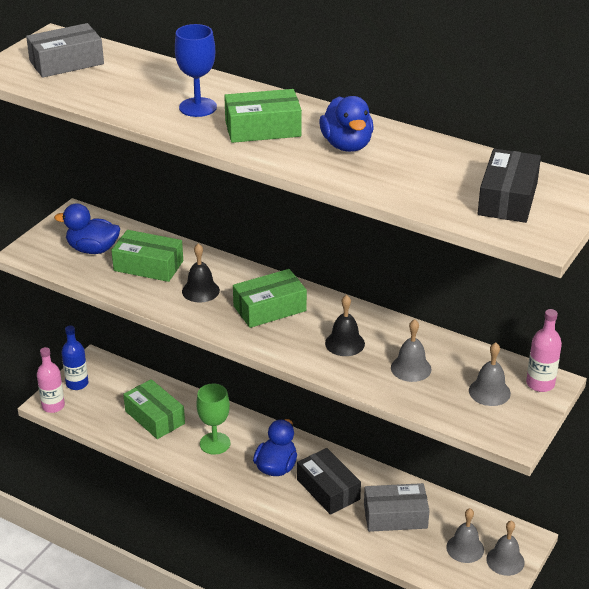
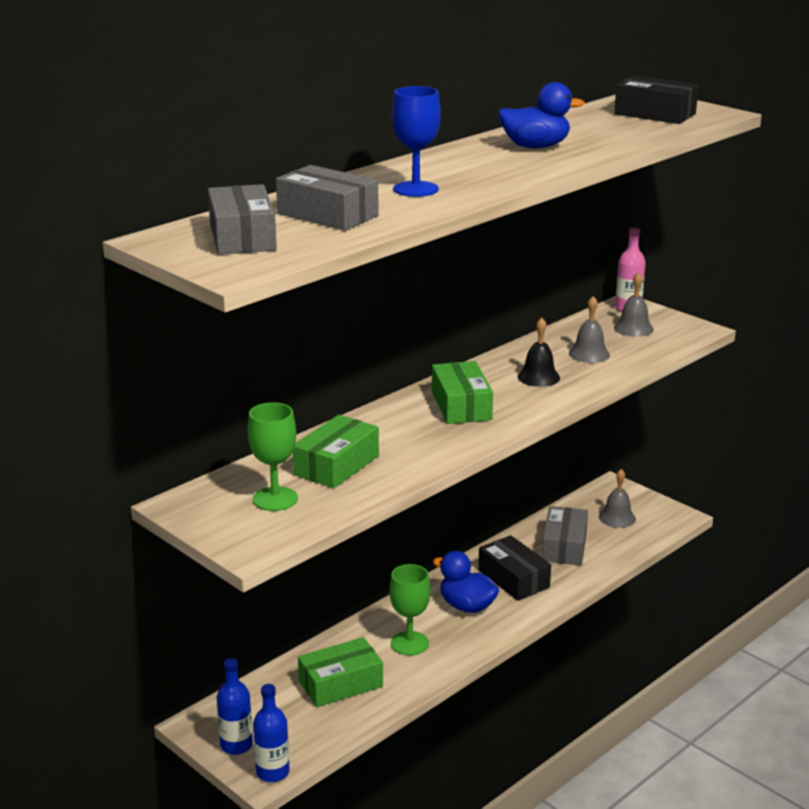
camera: 75 degrees left, 10 degrees down
(53, 406) = (272, 772): pink bottle -> blue bottle
(92, 249) = (275, 499): blue duck -> green goblet
(123, 83) = (327, 215): none -> grey box
(200, 291) = (407, 439): black bell -> none
(263, 129) = (483, 170): green box -> none
(328, 489) = (513, 579): black box -> black box turned 75 degrees clockwise
(505, 560) = (637, 501): grey bell -> none

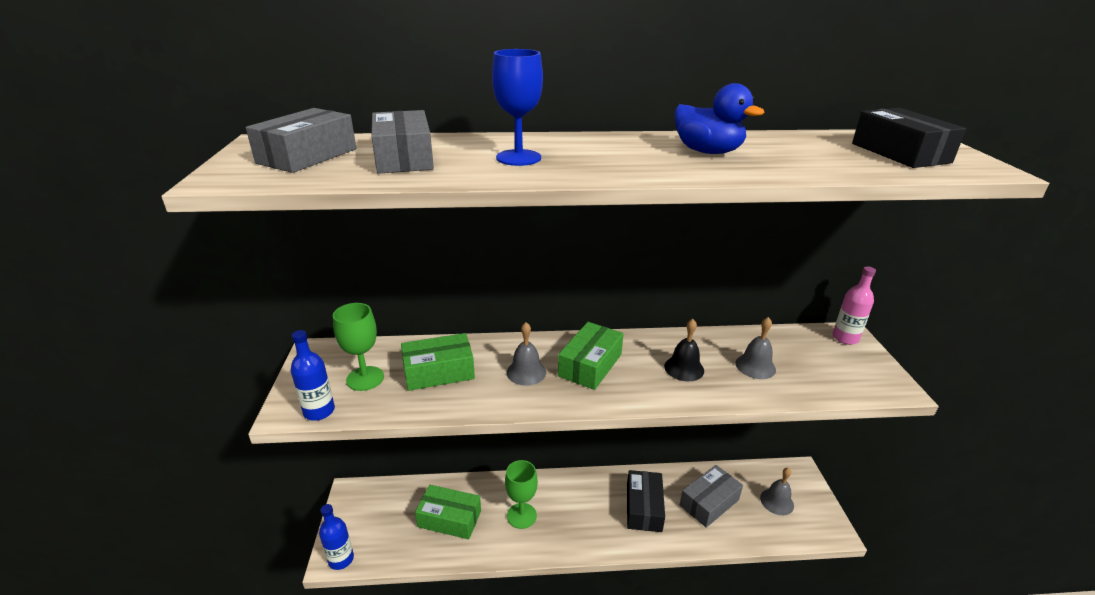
camera: 40 degrees right, 5 degrees up
(236, 745) = (349, 523): blue bottle -> blue bottle (319, 411)
(467, 606) = (588, 510): blue duck -> none
(633, 328) = (827, 359): grey bell -> grey bell (526, 372)

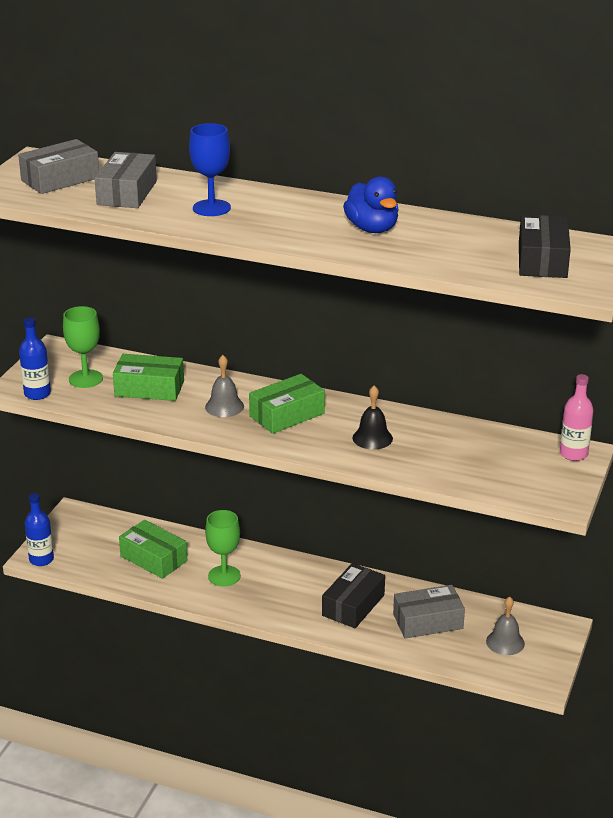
camera: 25 degrees right, 0 degrees up
(755, 366) = (444, 453): grey bell -> none

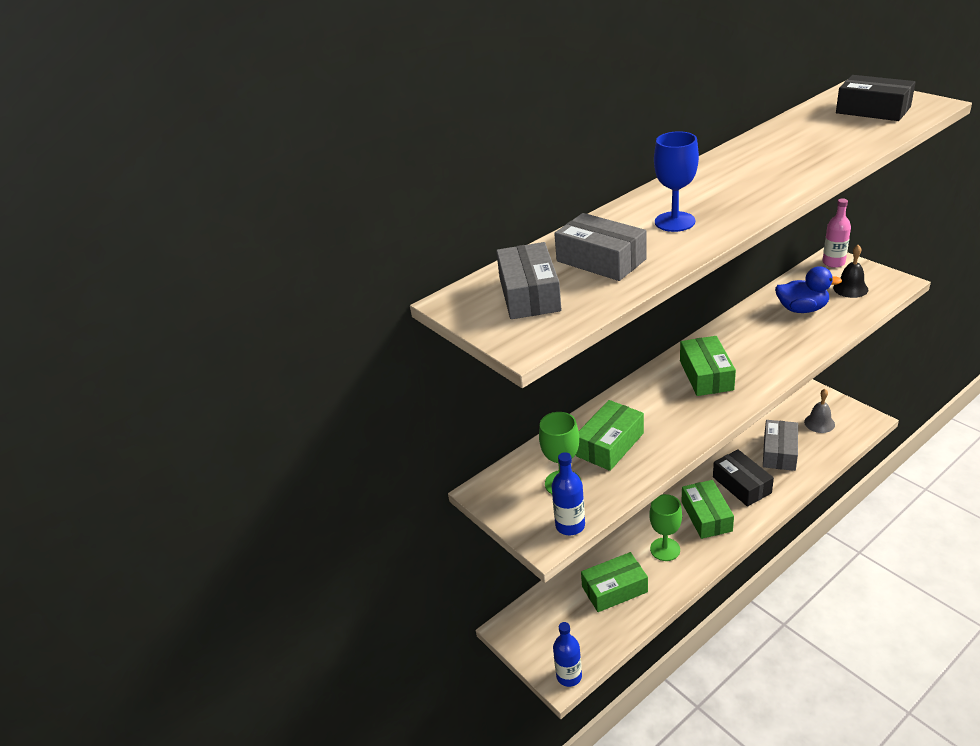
camera: 55 degrees left, 5 degrees up
(224, 406) = (671, 406): grey bell -> none
(288, 591) = (706, 516): none -> green box
(372, 229) = (773, 160): blue duck -> blue duck (802, 309)
(372, 438) = (767, 341): black bell -> black bell (850, 288)

